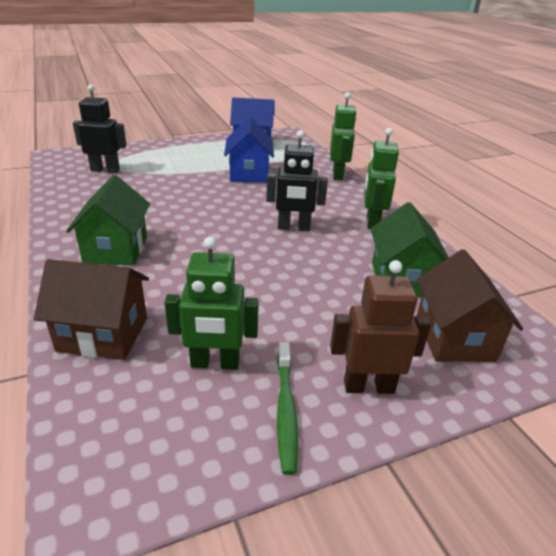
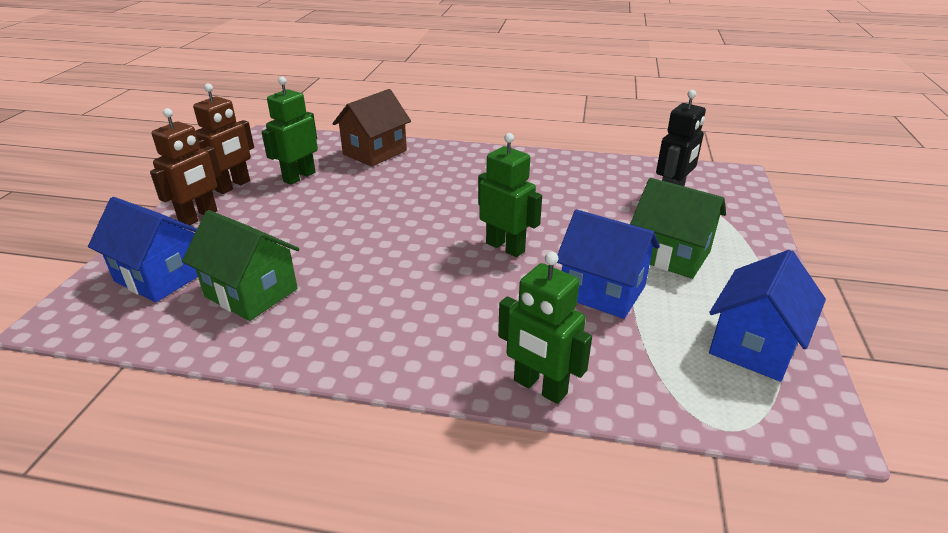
camera: 125 degrees right, 0 degrees up
(116, 249) = (477, 172): green house -> green house (670, 255)
(285, 410) = (233, 186): green toothbrush -> brown robot
(293, 228) = (418, 268): black robot -> none
(372, 222) = (365, 337): green robot -> green robot (505, 247)
(454, 338) = (160, 276): brown house -> blue house

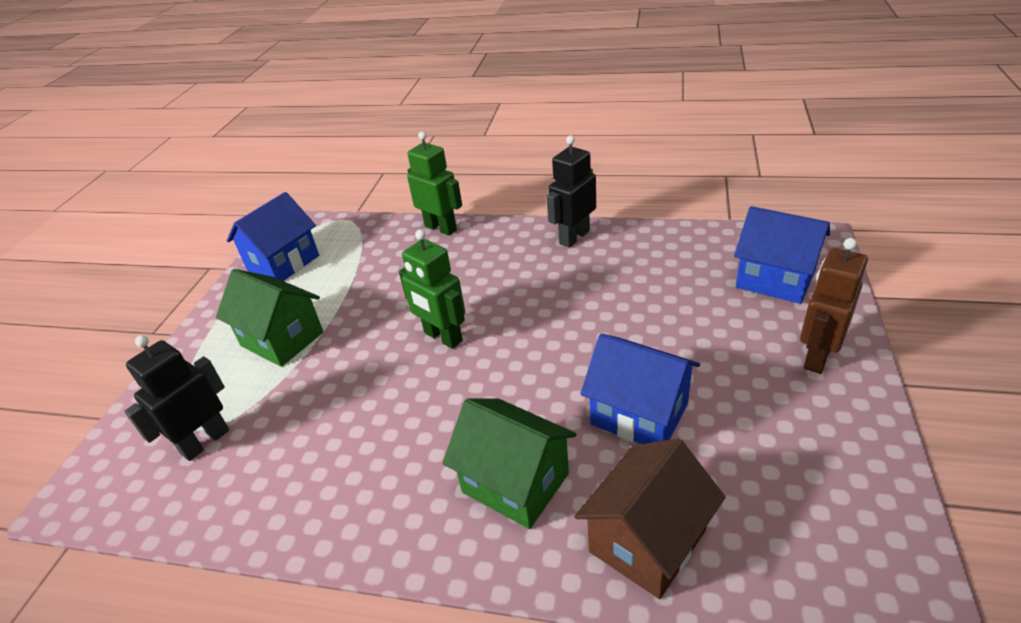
camera: 175 degrees left, 5 degrees up
(233, 186) = (830, 423): brown robot -> none
(251, 293) = (675, 271): green house -> green house (515, 483)
(299, 177) = (743, 452): green robot -> none
(345, 350) = (574, 237): none -> black robot
(602, 291) = (368, 296): blue house -> blue house (639, 414)

